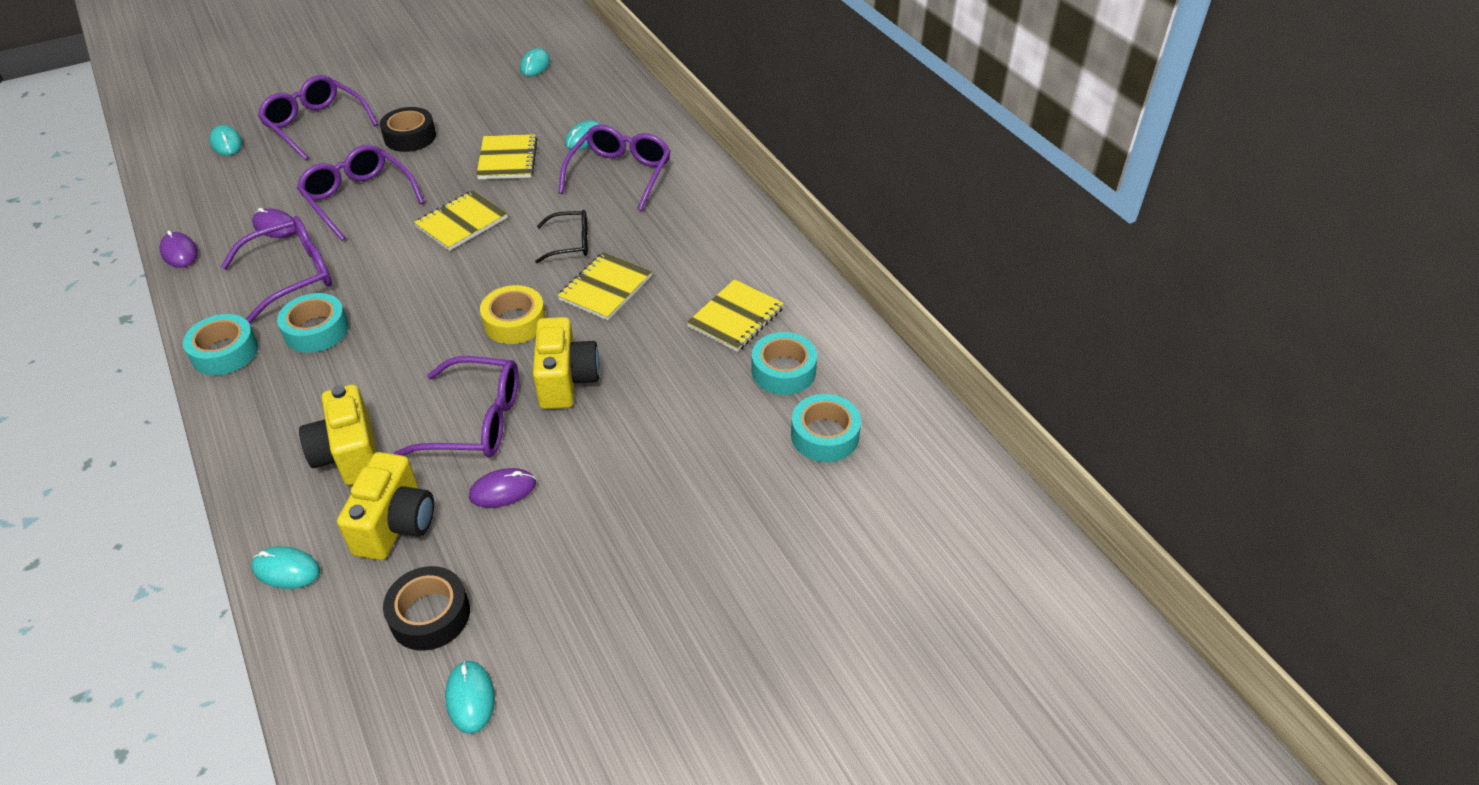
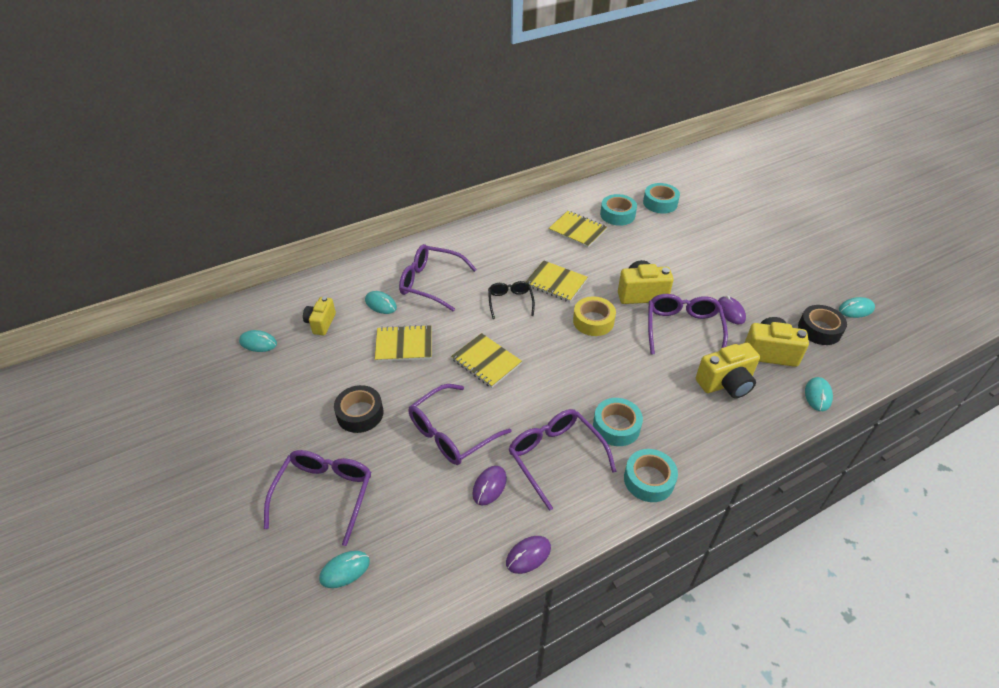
camera: 90 degrees left, 0 degrees up
(315, 125) = (324, 494): purple glasses -> purple glasses turned 150 degrees clockwise
(558, 100) = (321, 323): none -> yellow camera

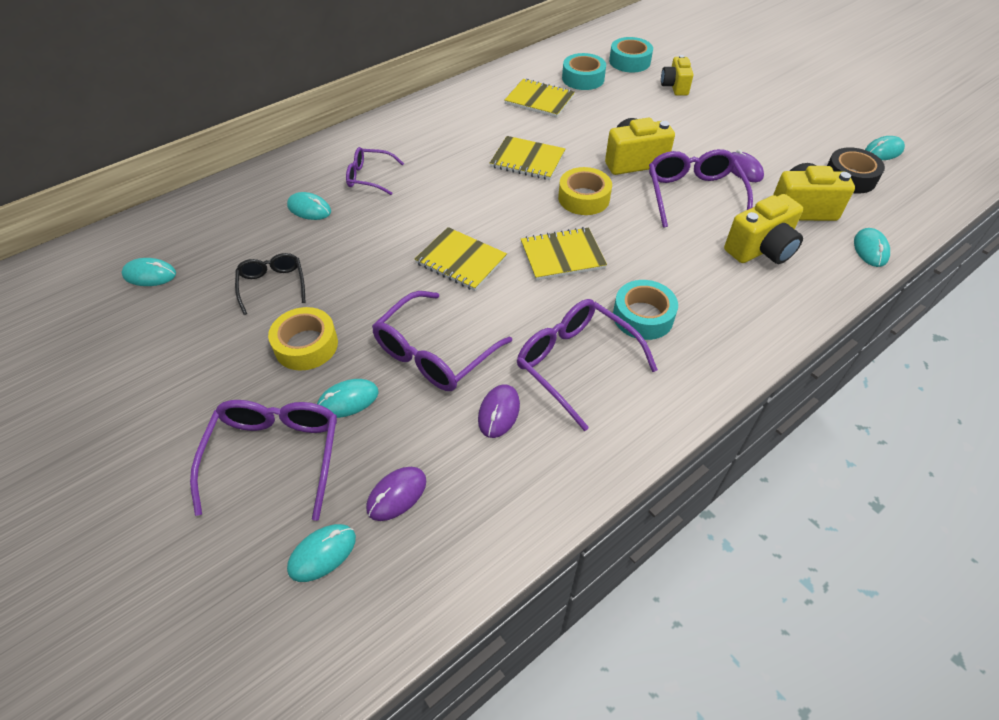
camera: 10 degrees left, 5 degrees up
(321, 323) = (233, 241): yellow camera -> yellow camera (674, 87)
(360, 413) = (306, 345): black tape -> yellow tape
(382, 460) = (348, 400): none -> turquoise mouse
(404, 345) = (349, 254): yellow notebook -> yellow notebook (562, 256)
(430, 283) = (369, 177): purple glasses -> purple glasses, size x0.61
(510, 302) = (476, 188): black glasses -> black glasses (272, 285)
(528, 555) = (570, 492): purple mouse -> purple mouse (396, 494)
(649, 480) = (699, 374): turquoise tape -> none

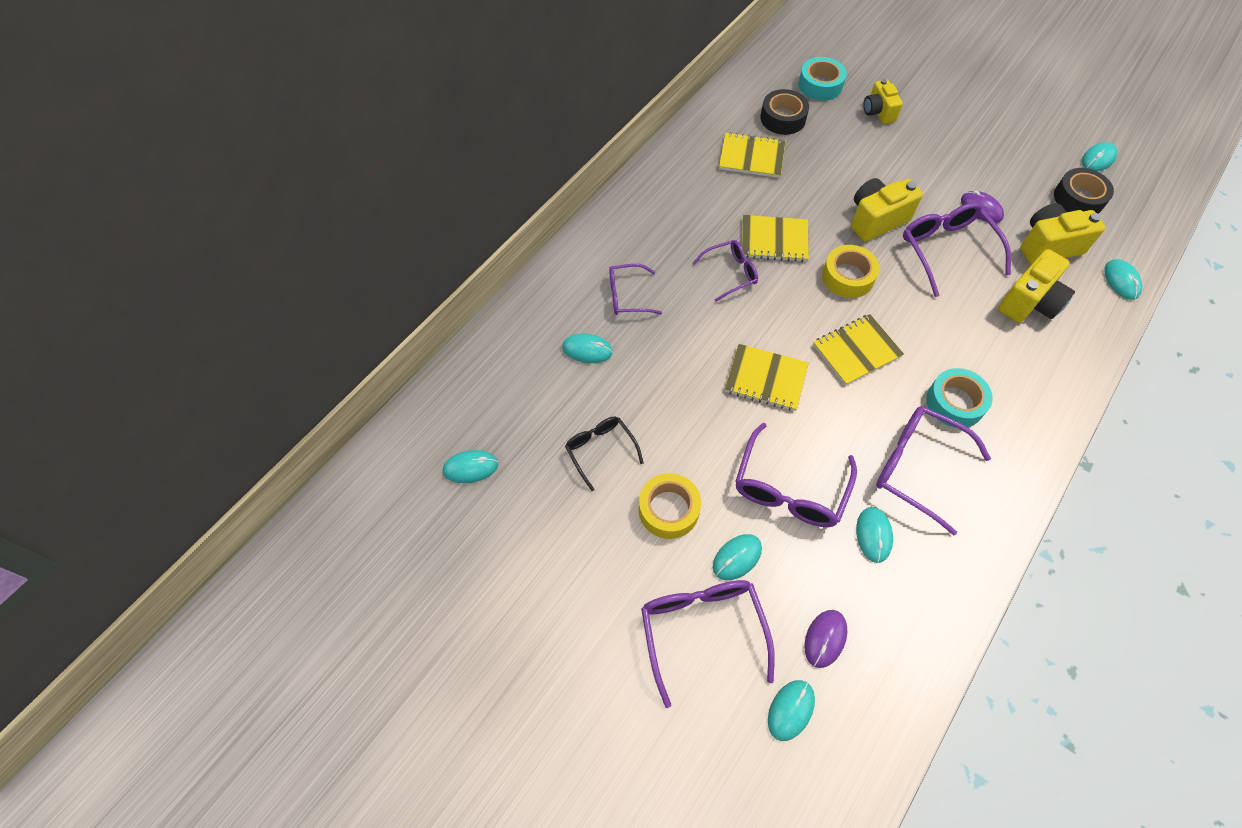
camera: 15 degrees left, 10 degrees up
(473, 177) = (730, 273): none -> purple glasses
(499, 412) = (873, 535): purple mouse -> turquoise mouse
(583, 78) = (783, 118): turquoise tape -> black tape

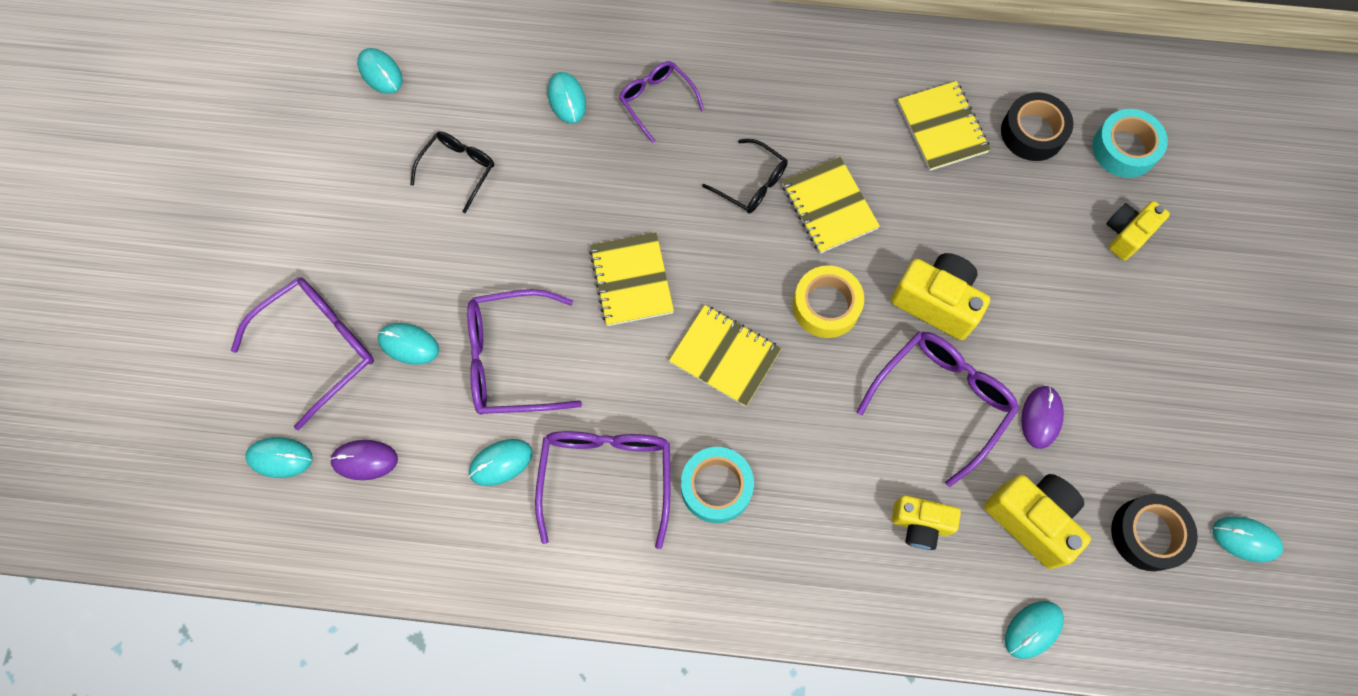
camera: 60 degrees right, 10 degrees up
(668, 509) = (427, 260): yellow tape -> none
(730, 273) = (752, 184): purple glasses -> black glasses
(1029, 303) = (920, 524): yellow camera -> yellow camera, size x0.66

